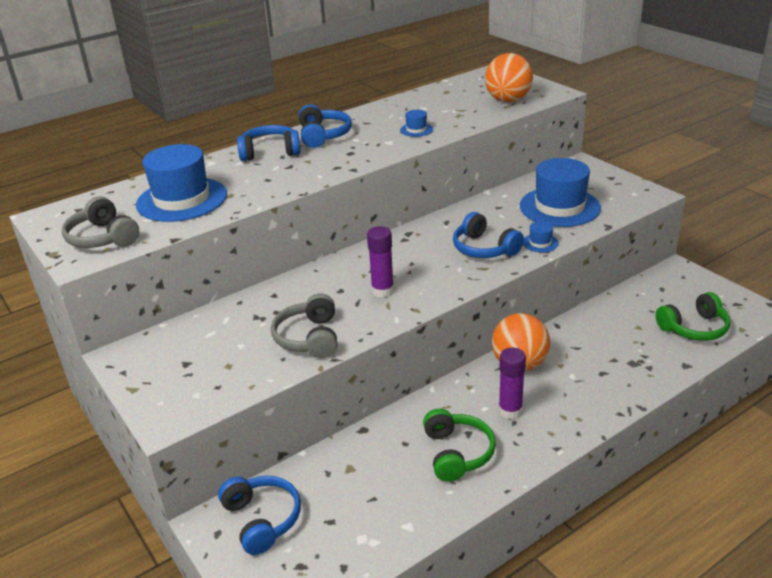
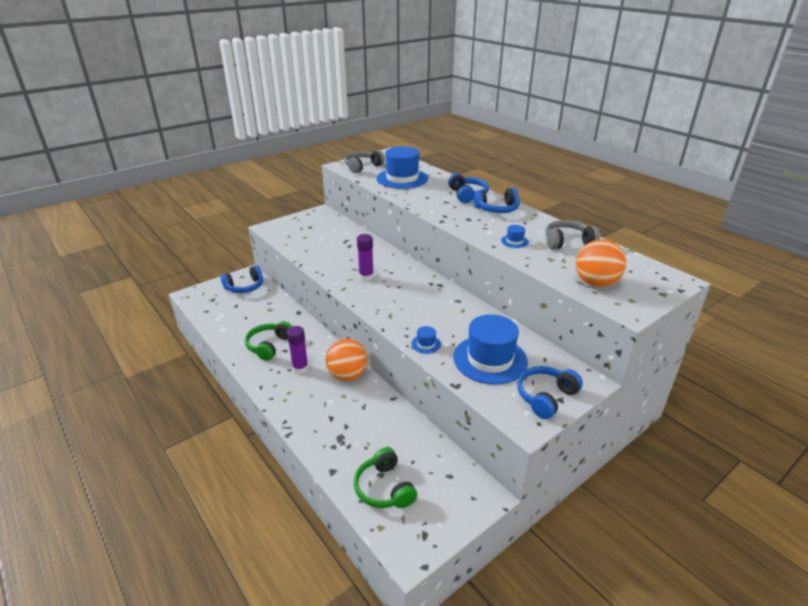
camera: 85 degrees right, 0 degrees up
(309, 338) = (322, 256): grey headphones -> grey headphones (567, 242)
(457, 453) = (269, 346): green headphones -> green headphones turned 120 degrees clockwise
(484, 249) = (417, 317): blue headphones -> blue headphones (545, 397)

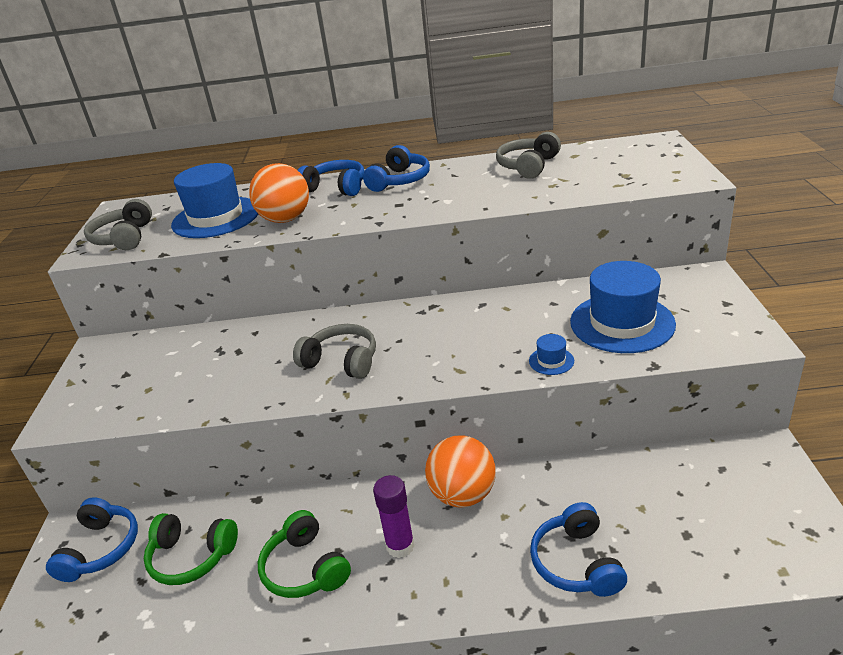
camera: 50 degrees left, 0 degrees up
(366, 277) = (341, 361): purple glue stick -> grey headphones
(384, 488) = (714, 540): green headphones -> green headphones (191, 557)
(514, 241) = (490, 193): blue hat -> none
(545, 397) = (716, 310): blue headphones -> blue headphones (576, 562)
(595, 283) = (628, 178): orange ball -> orange ball (285, 219)

